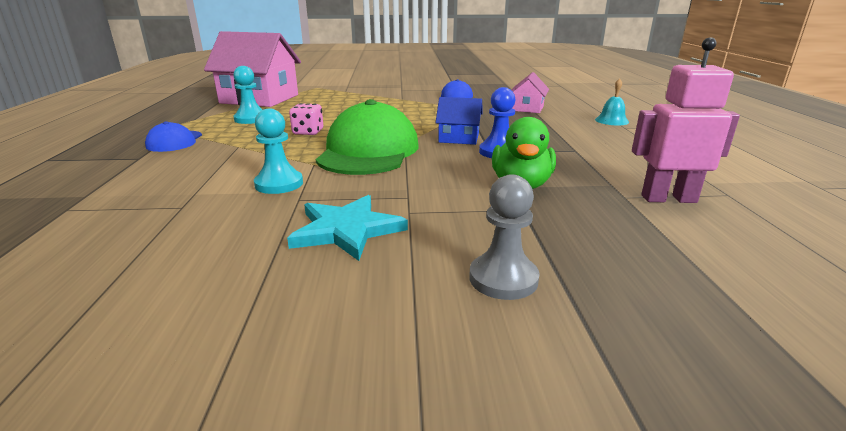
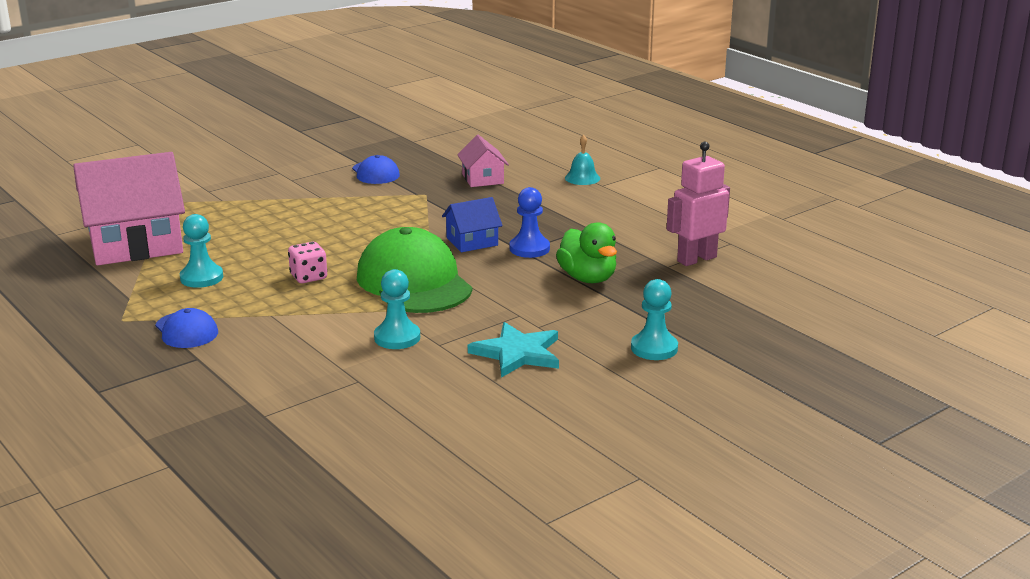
camera: 35 degrees left, 0 degrees up
(503, 279) = (654, 348): grey pawn -> turquoise pawn

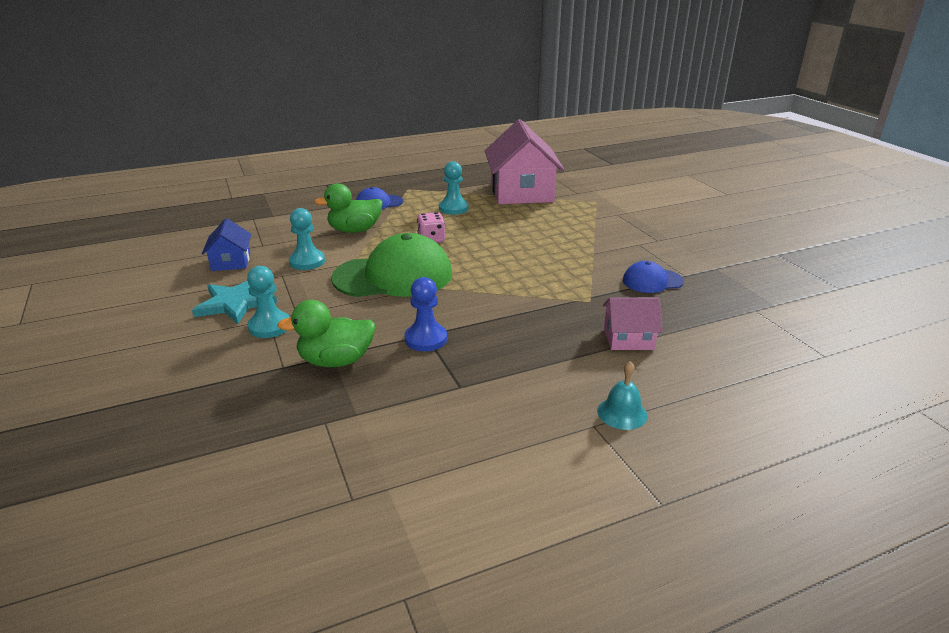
camera: 105 degrees right, 5 degrees up
(292, 328) = (354, 230): none -> green duck
(472, 241) = (460, 311): blue house -> blue house (231, 262)
(654, 348) = (170, 370): turquoise pawn -> turquoise pawn (269, 326)
(696, 259) = (326, 451): pink robot -> none

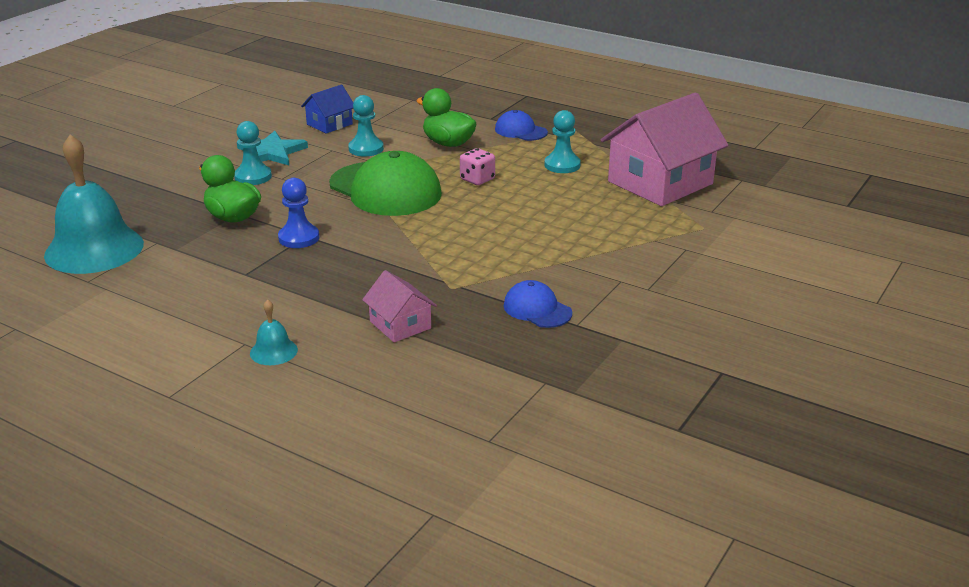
camera: 55 degrees right, 0 degrees up
(280, 472) = (94, 249): none -> turquoise bell

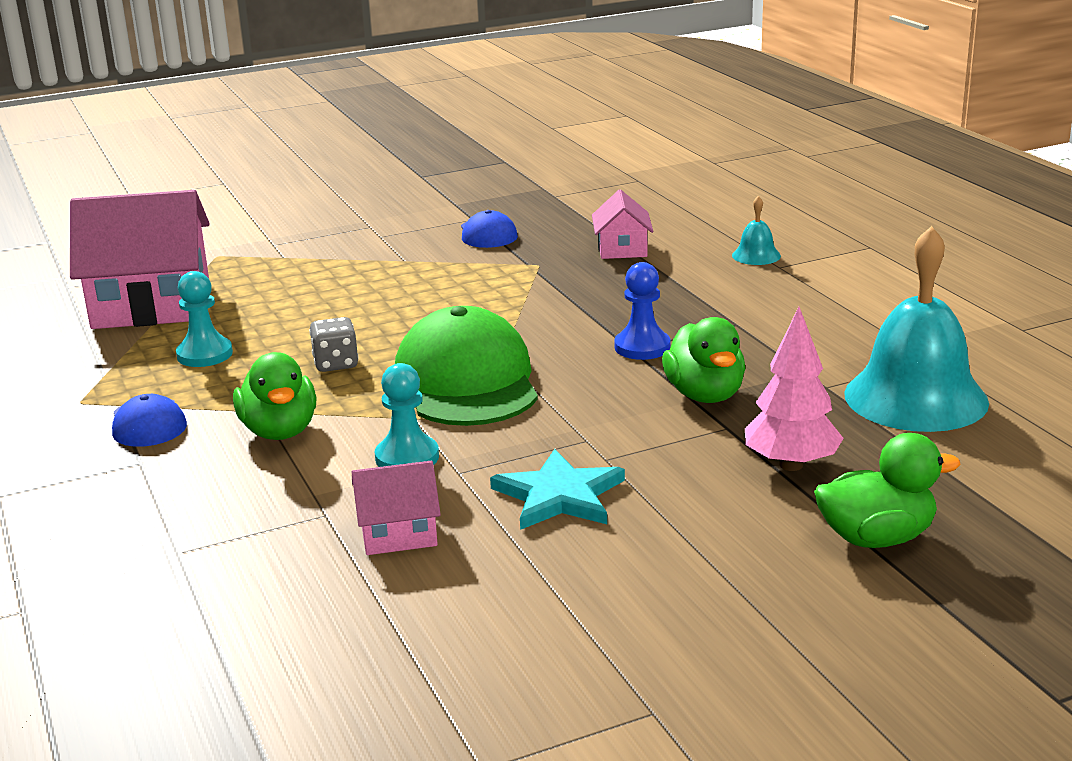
camera: 145 degrees left, 5 degrees down
(102, 172) = (876, 538): none -> green duck
(159, 193) = (791, 465): none -> pink tree
(253, 177) = (627, 454): turquoise pawn -> none
(329, 124) = (398, 533): blue house -> pink house
(477, 179) = (336, 364): pink dice -> grey dice

